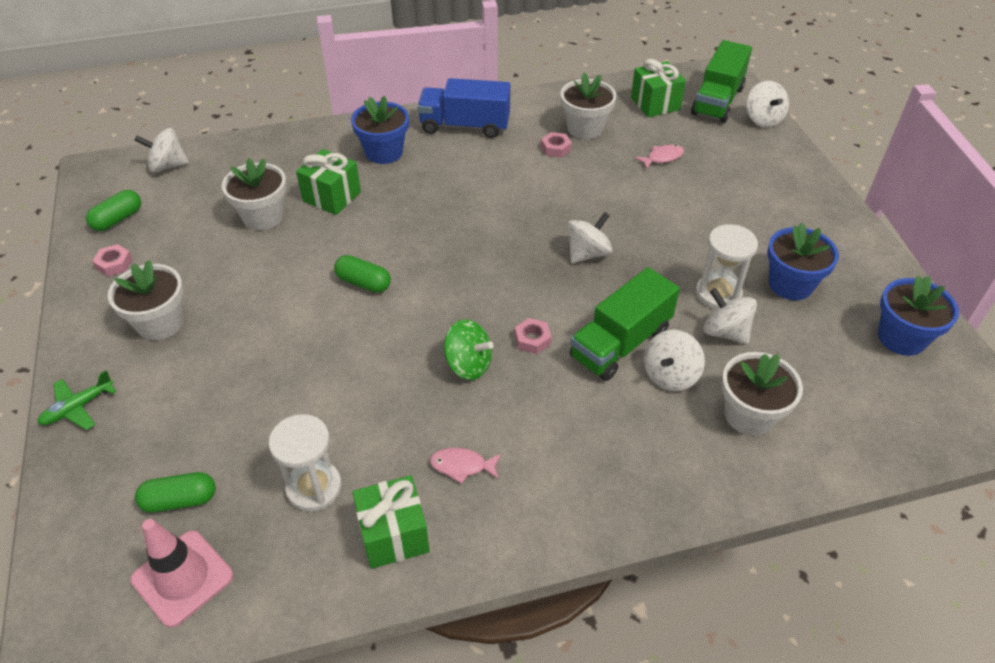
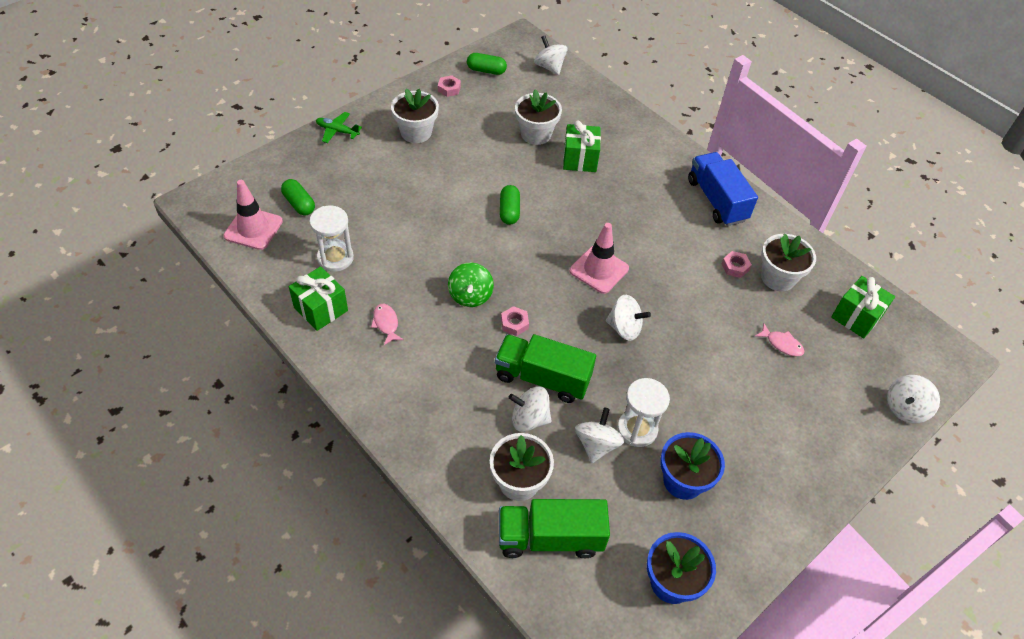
camera: 60 degrees right, 5 degrees up
(384, 152) = (648, 166): blue flower pot -> none
(499, 242) = (599, 270): none -> pink traffic cone
(717, 101) = (903, 364): green truck -> green truck (550, 538)

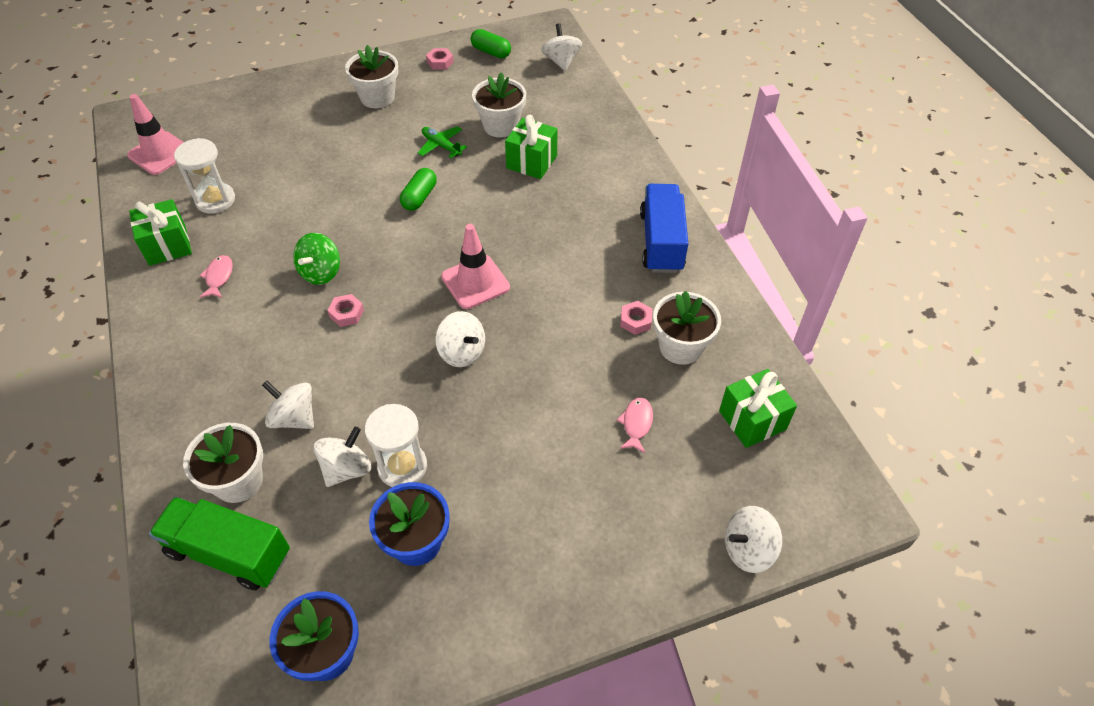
camera: 25 degrees right, 0 degrees up
(299, 204) = (218, 140): green capsule -> none
(337, 131) = (301, 80): green plane -> green plane (441, 146)
(542, 378) = (337, 379): green truck -> none
(782, 344) = (636, 424): pink fish -> pink fish turned 135 degrees counterclockwise

